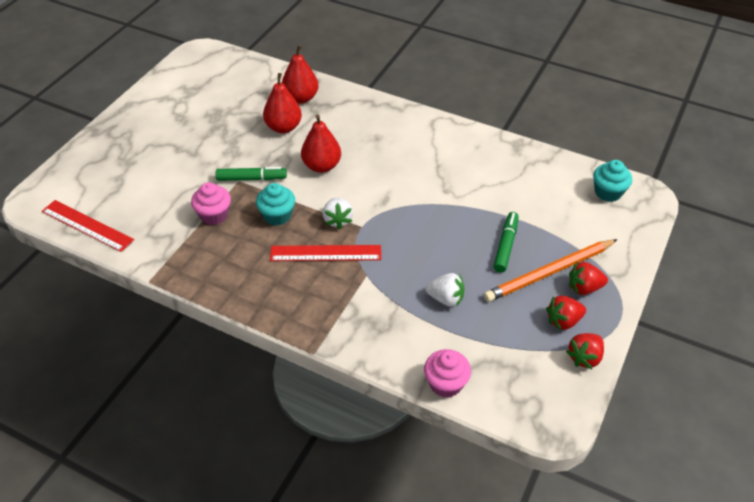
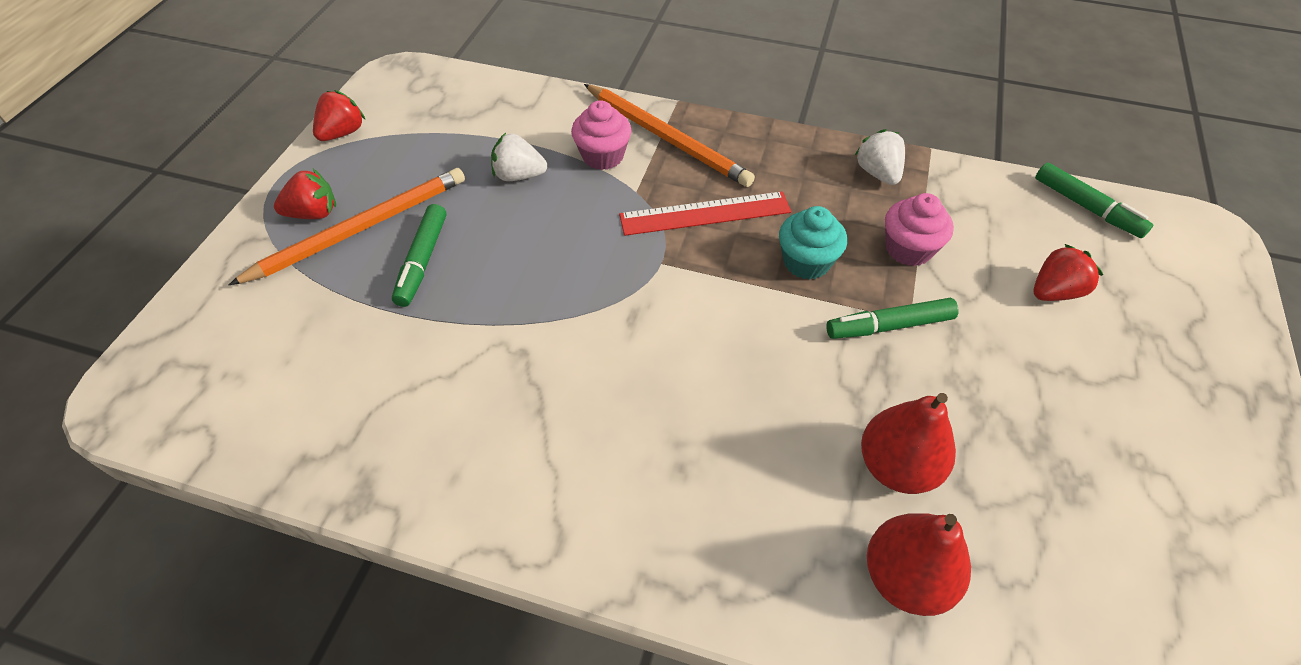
camera: 170 degrees right, 5 degrees up
(87, 225) = (1086, 207): red ruler -> green marker
(321, 166) = (772, 373): red pear -> none
(333, 317) = (666, 137): none -> orange pencil
(338, 220) = (704, 267): white strawberry -> white strawberry (878, 173)
(445, 383) = (517, 91): pink cupcake -> pink cupcake (603, 156)
(563, 321) = (358, 168): red strawberry -> red strawberry (1054, 292)
(608, 192) = (201, 393): turquoise cupcake -> none

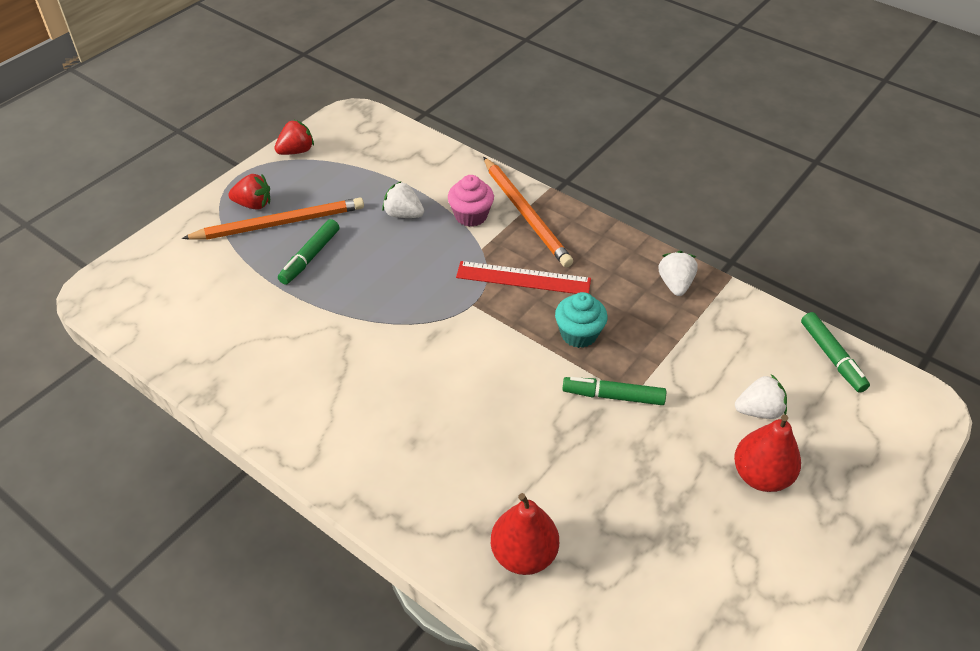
camera: 20 degrees right, 5 degrees down
(897, 466) = (560, 488): red pear -> red pear (760, 475)
(908, 249) = (663, 347): pink cupcake -> none
(1054, 292) = (758, 410): red strawberry -> white strawberry

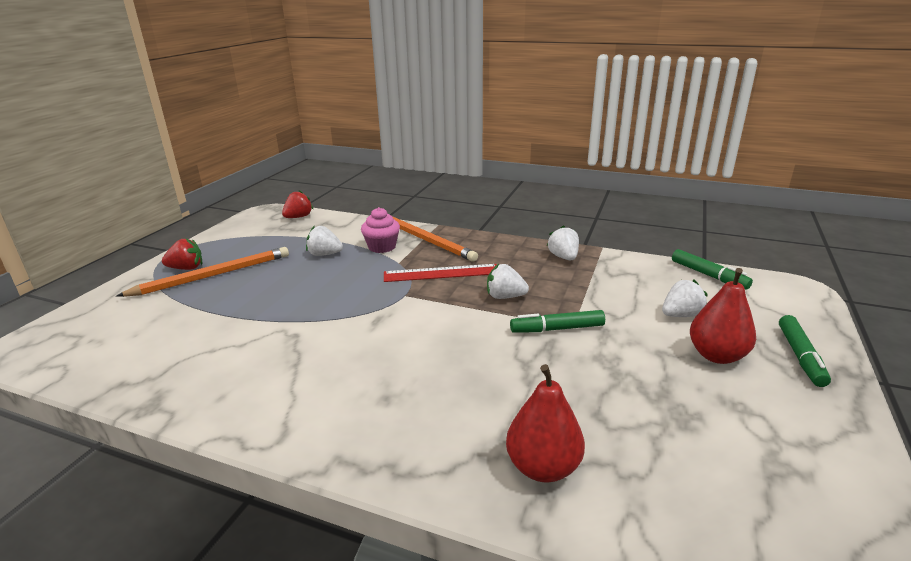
camera: 15 degrees left, 20 degrees down
(296, 151) = (221, 235): red strawberry -> red strawberry (298, 217)
(310, 257) = (246, 290): green marker -> green marker (800, 356)
(578, 334) = (505, 297): turquoise cupcake -> white strawberry

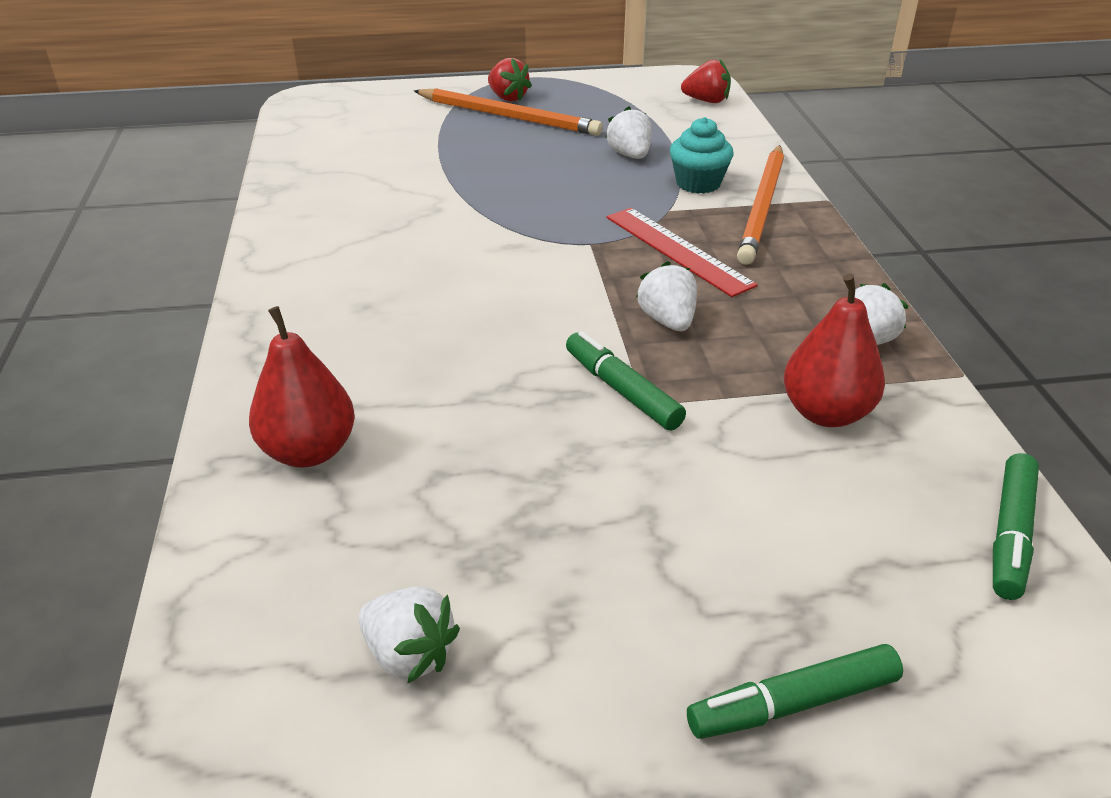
camera: 60 degrees right, 10 degrees up
(382, 247) = (698, 183): pink cupcake -> turquoise cupcake
(681, 315) = (797, 517): white strawberry -> white strawberry (409, 655)
(716, 355) = (694, 580): red pear -> red pear (826, 413)

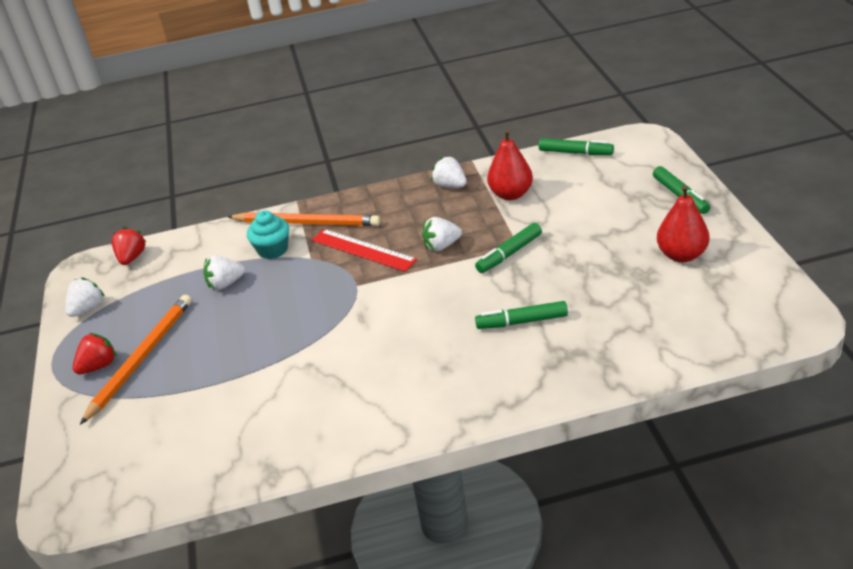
camera: 90 degrees left, 0 degrees up
(309, 451) = (592, 351): red pear -> red pear (681, 255)
(409, 655) = (704, 286): white strawberry -> white strawberry (87, 309)
(427, 384) = (522, 321): none -> green marker
(678, 250) = (363, 250): red ruler -> red ruler turned 75 degrees clockwise

